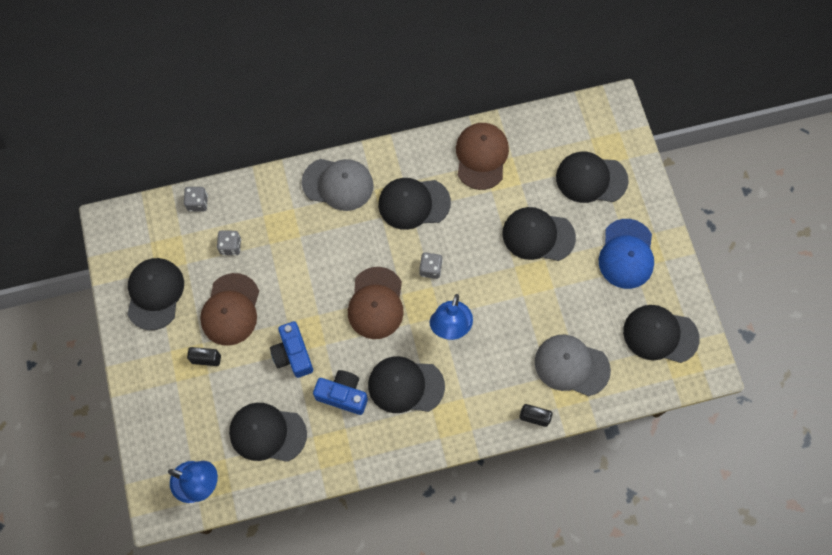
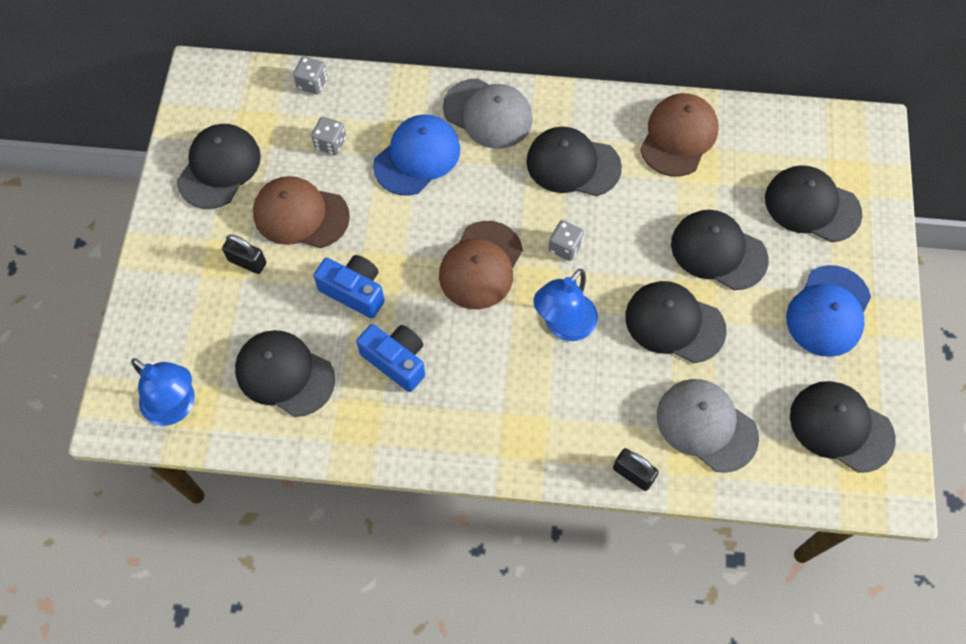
camera: 20 degrees right, 5 degrees down
(231, 309) = (300, 215): brown cap -> brown cap turned 75 degrees clockwise
(293, 354) = (354, 291): blue camera -> blue camera turned 120 degrees clockwise
(299, 235) = (417, 157): none -> blue cap
(405, 385) = (480, 376): black cap -> black cap (674, 323)

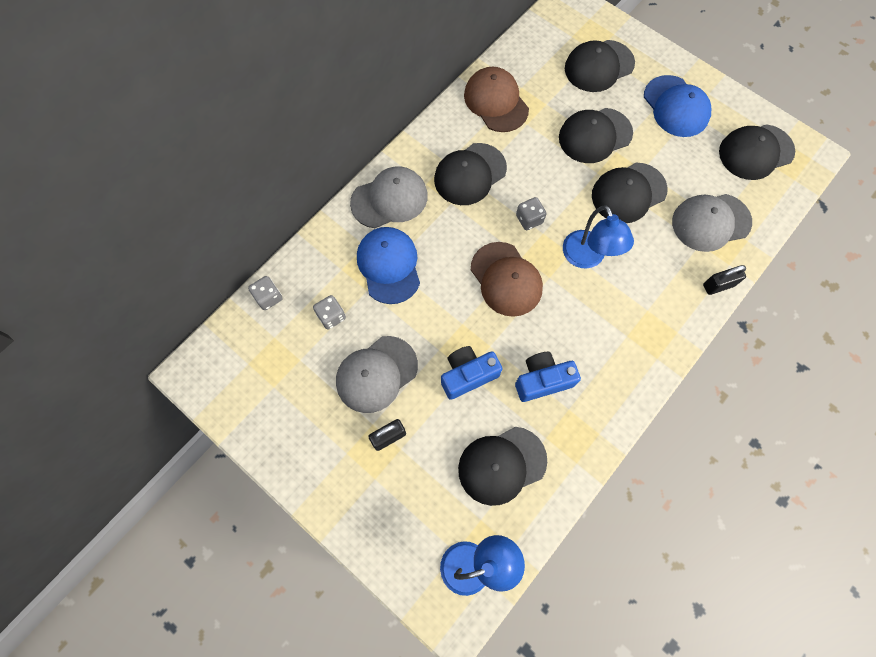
camera: 55 degrees left, 5 degrees up
(219, 168) = (289, 409): black cap -> none
(300, 215) = (376, 374): brown cap -> grey cap

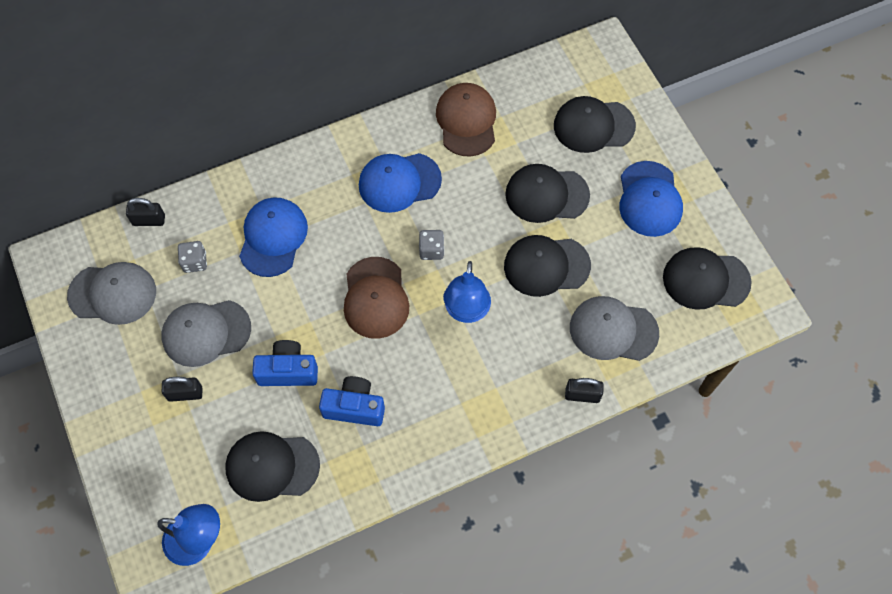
camera: 25 degrees right, 5 degrees down
(268, 297) = (149, 220): grey dice -> black padlock
(389, 199) = (309, 175): grey cap -> grey cap (112, 294)
(470, 174) = (399, 182): black cap -> blue cap

